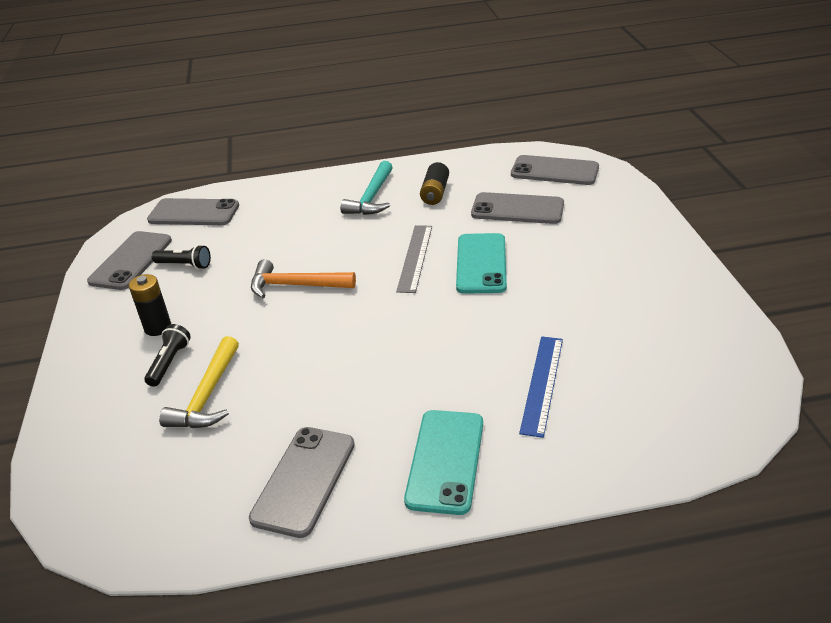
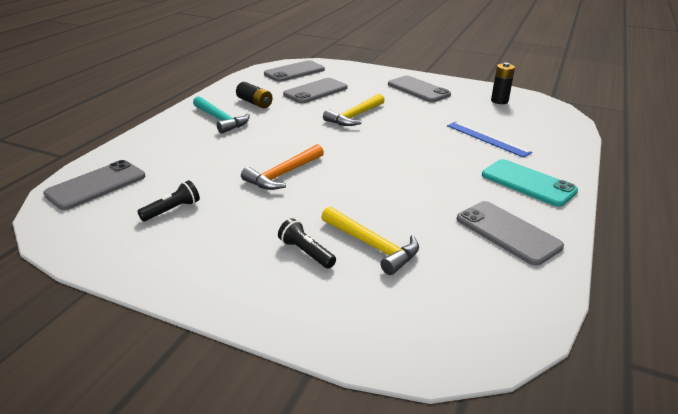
camera: 60 degrees left, 5 degrees down
(131, 261) = (113, 234): grey phone -> grey phone (418, 89)
(158, 327) = (246, 246): black battery -> black battery (499, 101)
(415, 258) = (317, 130): grey ruler -> none
(481, 264) = (355, 116): turquoise phone -> yellow hammer

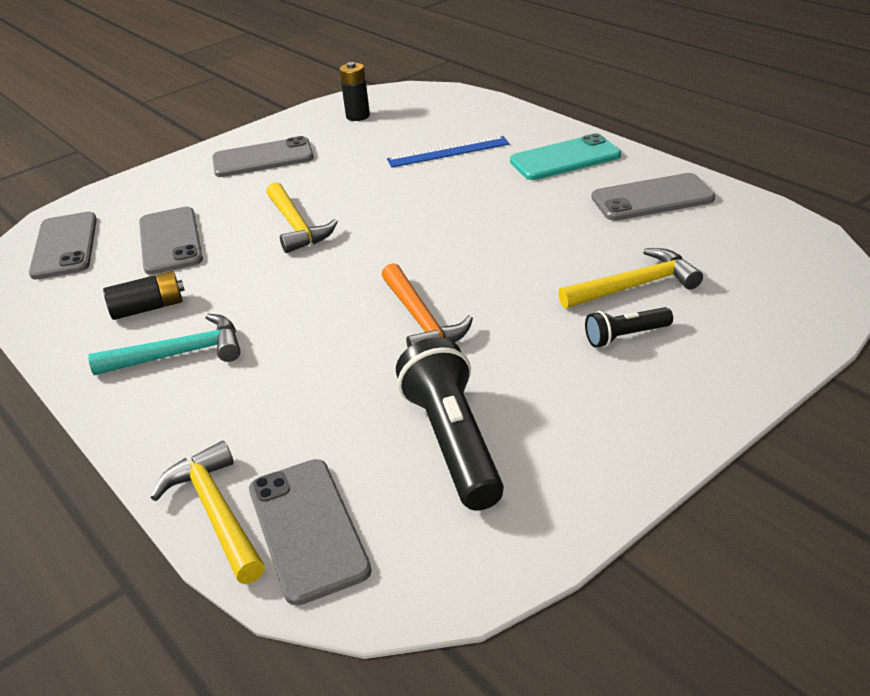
camera: 60 degrees left, 5 degrees up
(106, 160) = (216, 512): none -> yellow hammer
(172, 210) = (452, 442): black flashlight -> black flashlight, size x1.91

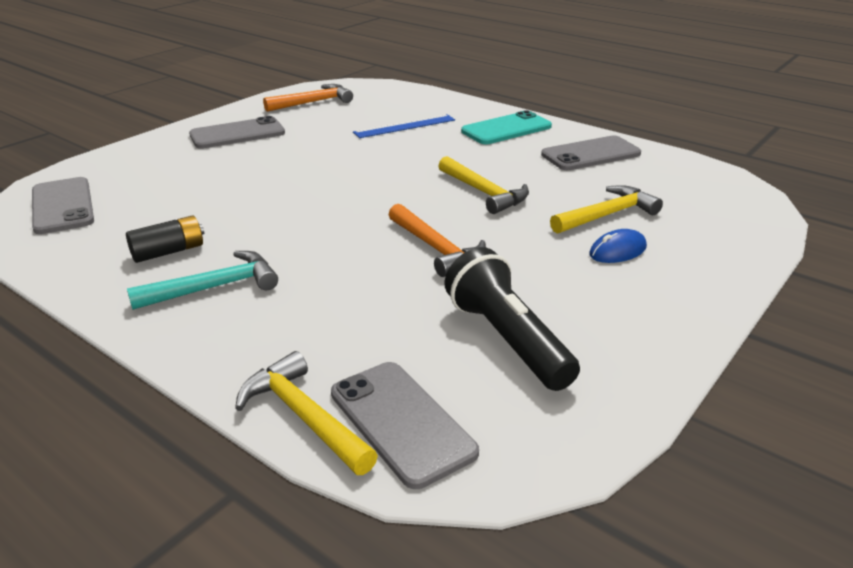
camera: 15 degrees left, 5 degrees down
(170, 241) = (171, 198): grey phone -> none
(296, 226) = (290, 183): yellow hammer -> yellow hammer (484, 193)
(358, 116) = (313, 102): black battery -> orange hammer
(625, 336) = (617, 251): black flashlight -> blue mouse

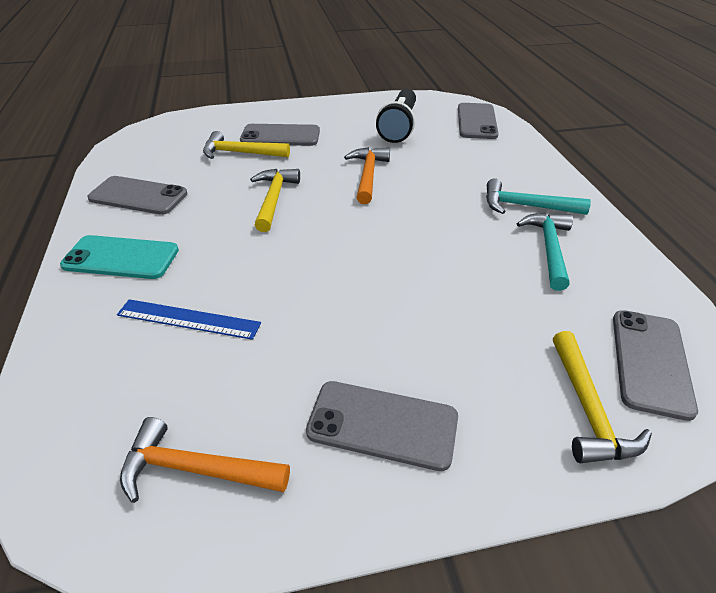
camera: 140 degrees left, 10 degrees up
(168, 252) = (549, 248): black battery -> turquoise hammer
(304, 416) = (514, 135): yellow hammer -> yellow hammer (587, 409)
(617, 251) = (280, 136): blue mouse -> grey phone

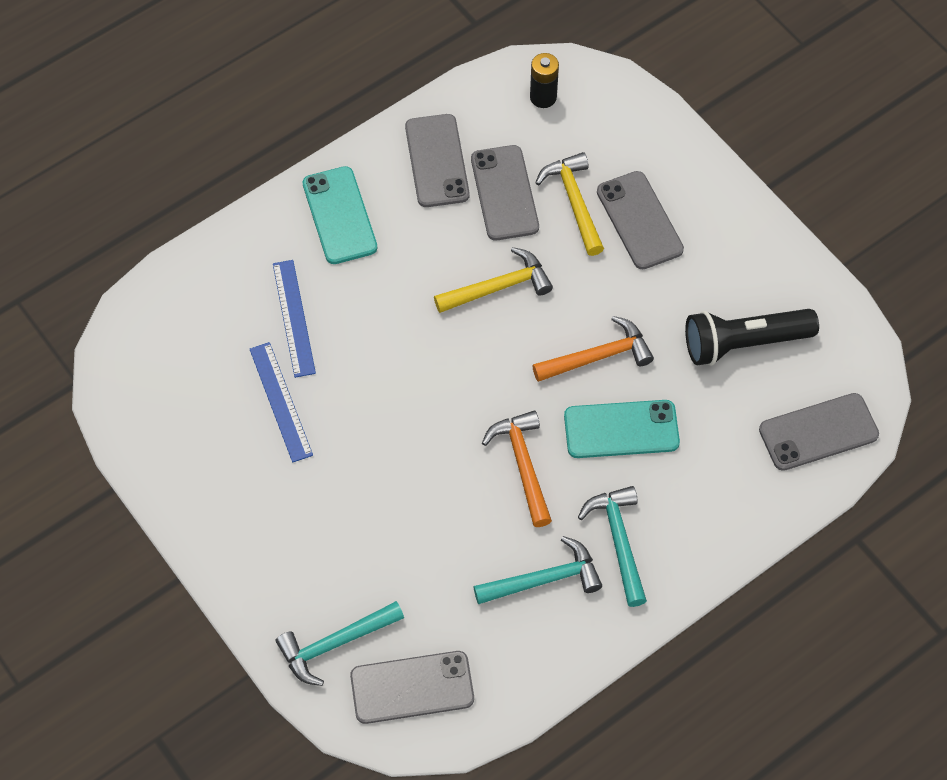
camera: 65 degrees right, 20 degrees up
(150, 143) = (543, 97): none -> black battery
(196, 469) = (169, 407): orange hammer -> orange hammer (523, 465)
(270, 359) = (280, 401): none -> blue ruler
(382, 425) = (255, 505): grey phone -> grey phone (504, 193)
(433, 181) = (621, 429): none -> turquoise phone
(587, 409) = (335, 644): yellow hammer -> turquoise hammer

